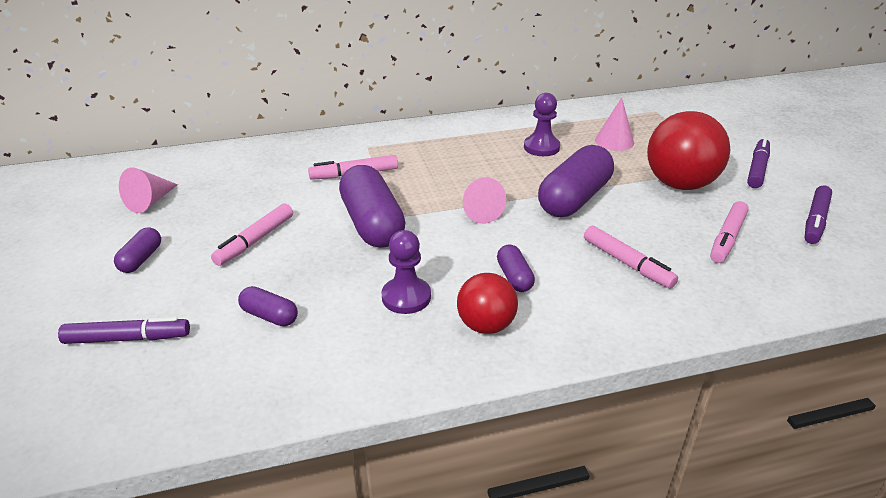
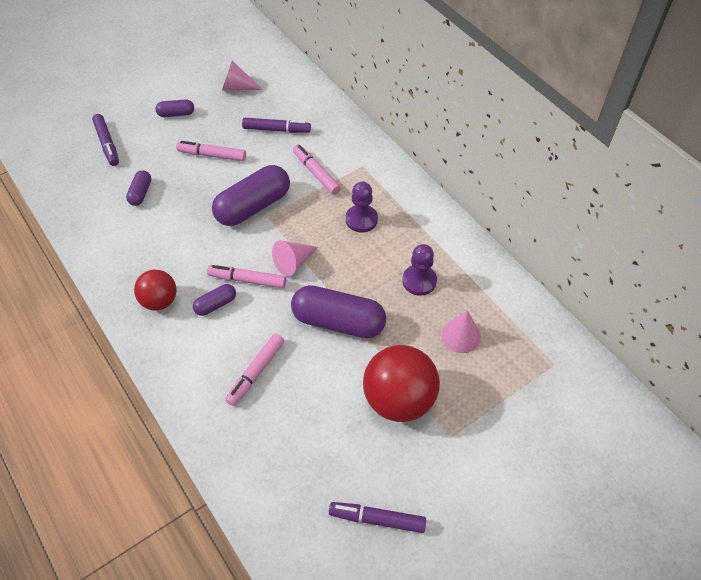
camera: 70 degrees right, 20 degrees up
(406, 297) = (176, 251): purple pawn -> purple pawn (361, 219)
(727, 238) = (318, 442): pink marker -> pink marker (247, 280)
(757, 169) = (462, 467): purple marker -> purple marker (276, 130)

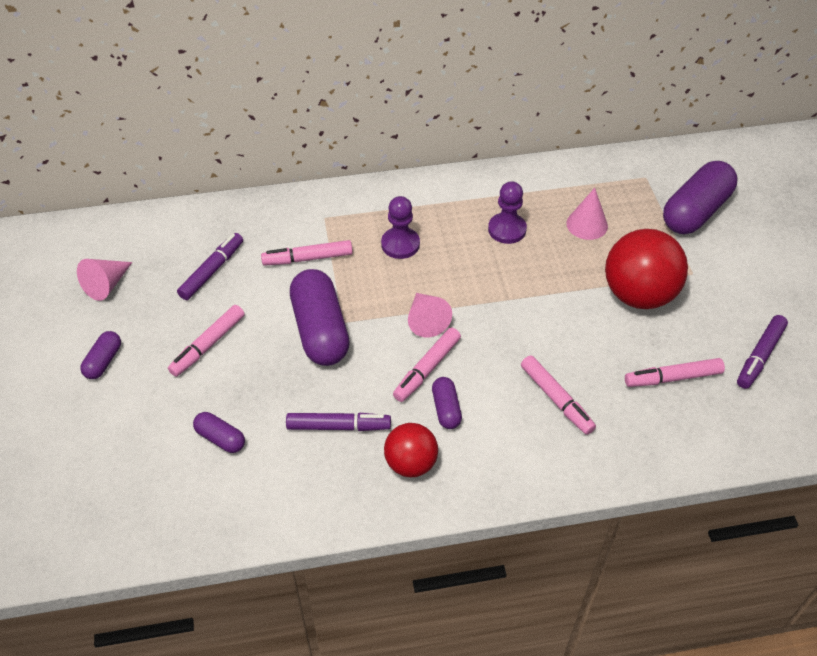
camera: 65 degrees left, 5 degrees down
(107, 144) = (99, 454): purple marker -> purple marker (338, 426)
(317, 451) = (672, 378): none -> pink marker
(338, 321) = (525, 309): purple capsule -> purple capsule (695, 211)

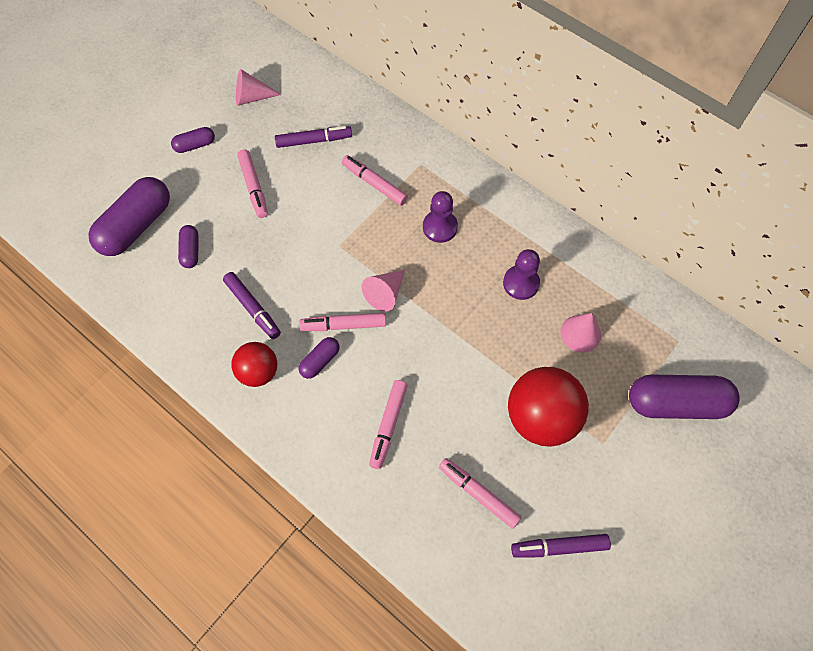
camera: 50 degrees right, 15 degrees up
(208, 345) = (253, 187): pink marker -> pink marker turned 105 degrees counterclockwise
(320, 330) = (320, 238): purple capsule -> purple capsule (136, 226)

